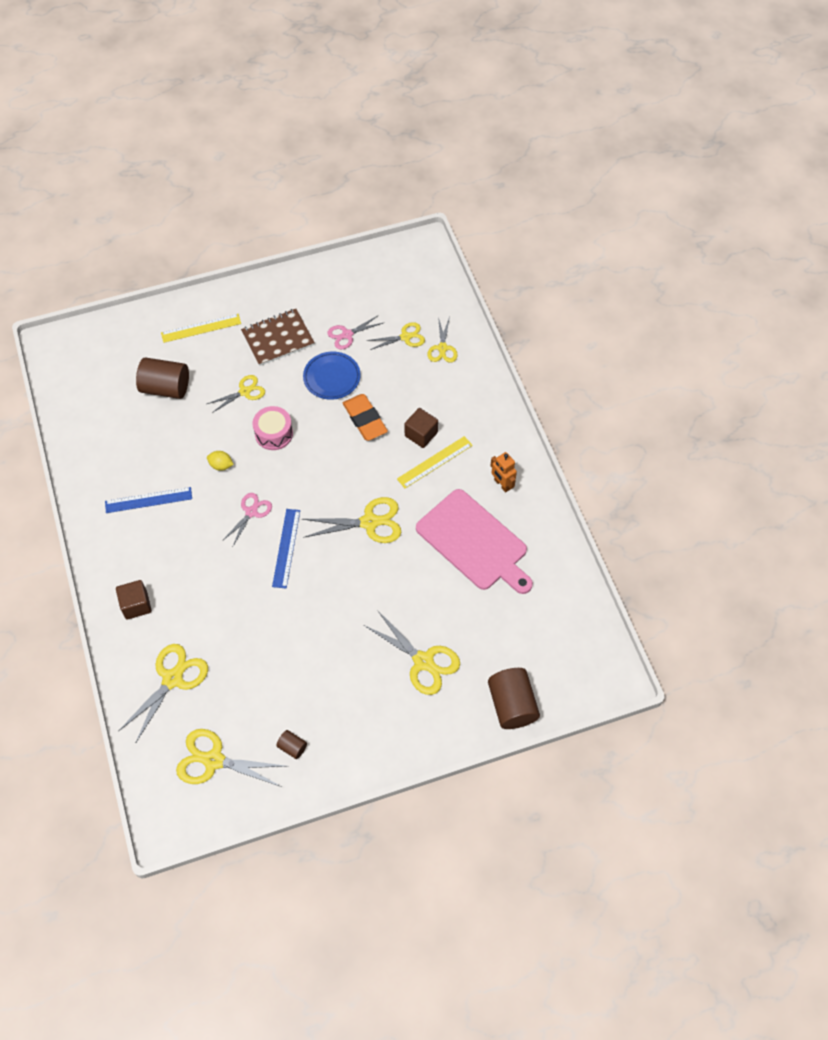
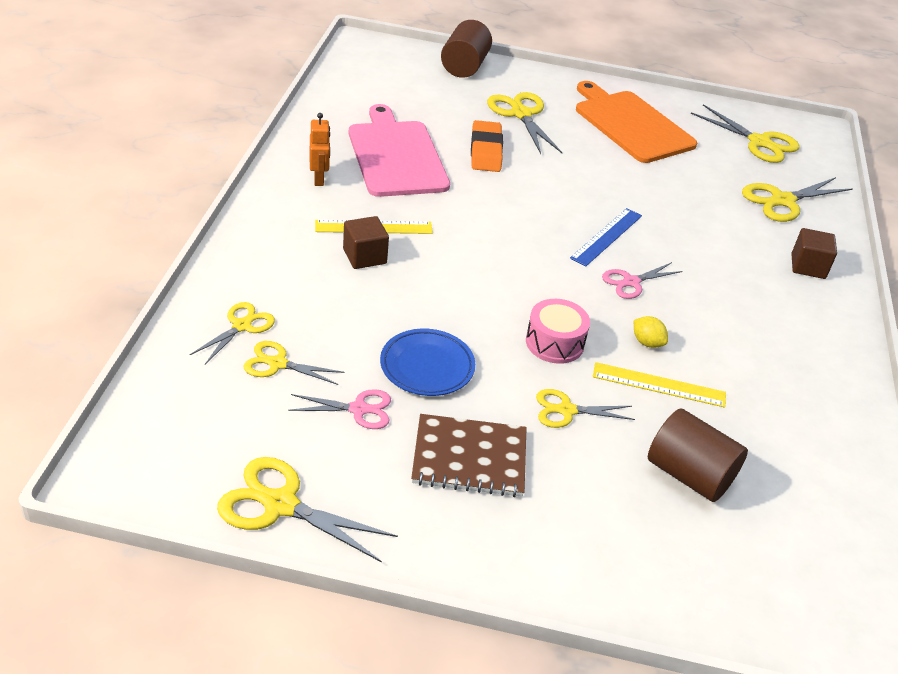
camera: 155 degrees left, 20 degrees down
(148, 500) = (763, 351): blue ruler -> none
(201, 328) = (589, 540): yellow ruler -> yellow ruler (659, 385)
(292, 747) = (680, 121): brown cylinder -> none
(330, 710) = (631, 124): none -> orange cutting board
(365, 419) = (421, 302): orange eraser -> orange eraser (486, 151)
(370, 522) = (495, 215): yellow scissors -> yellow scissors (280, 505)

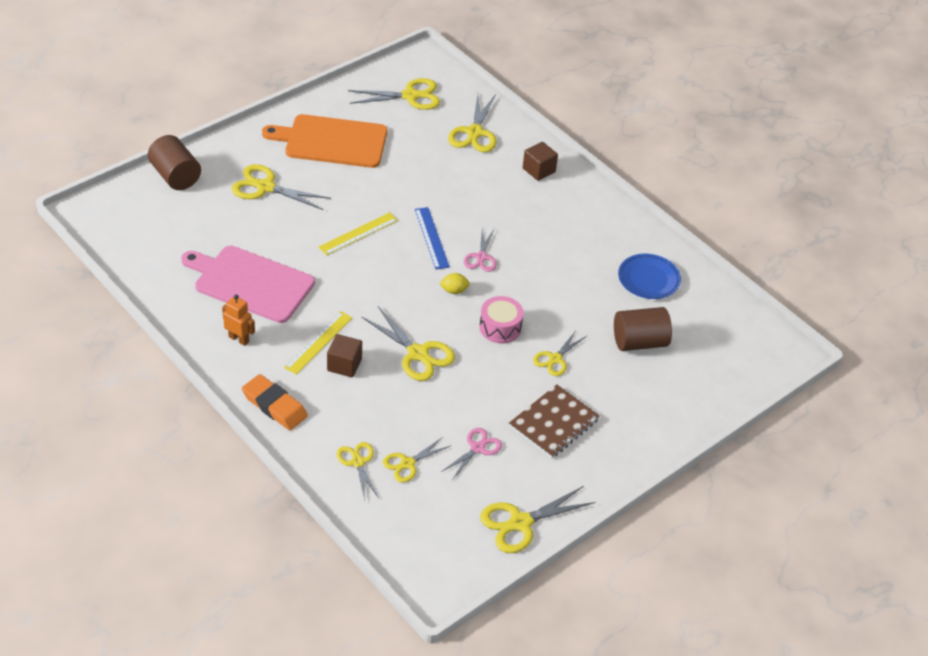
camera: 50 degrees left, 5 degrees up
(427, 366) = (469, 397): blue plate -> blue plate (648, 279)
(441, 299) = (418, 354): none -> yellow scissors
(486, 151) = (289, 234): orange eraser -> orange eraser (274, 405)
(647, 342) = (535, 287): yellow lemon -> yellow lemon (454, 290)
(659, 385) = (570, 307): yellow ruler -> yellow ruler (358, 234)

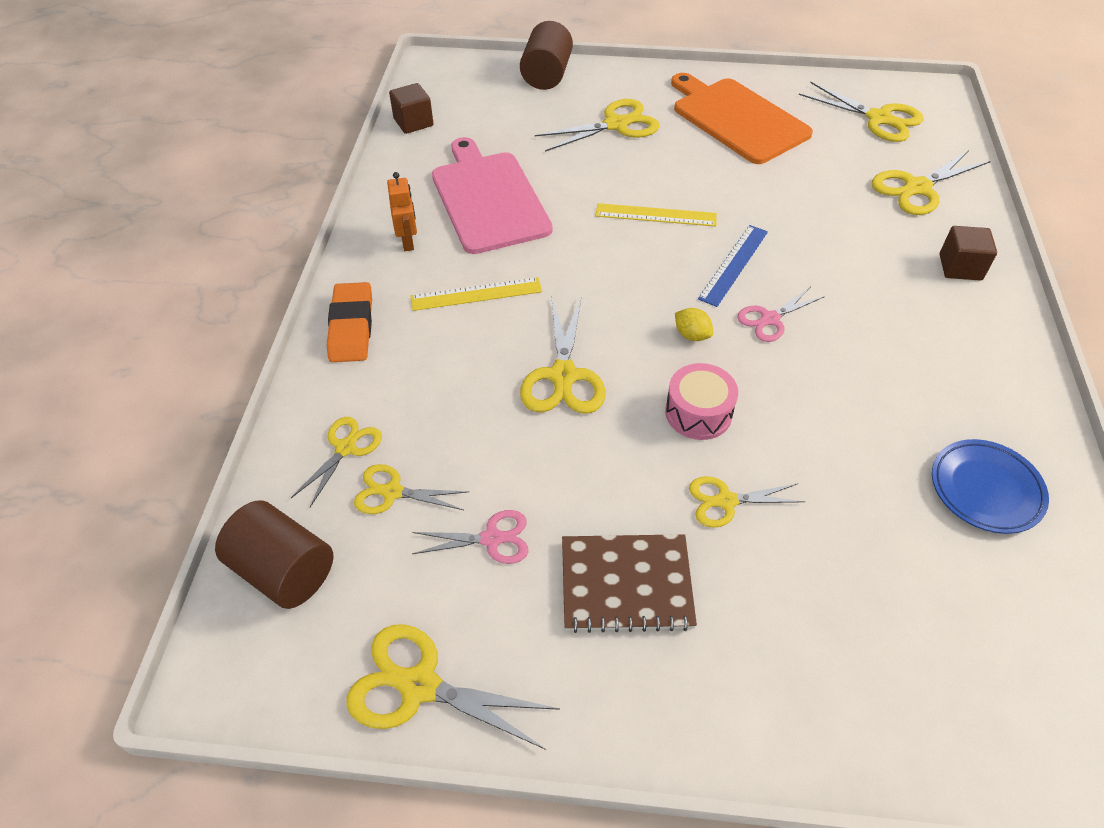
camera: 50 degrees right, 5 degrees up
(265, 187) = (616, 124): yellow scissors -> yellow scissors turned 90 degrees clockwise
(344, 365) = (471, 334): brown cube -> brown cube (413, 122)
(639, 342) = (878, 565): brown cylinder -> brown cylinder (284, 570)

